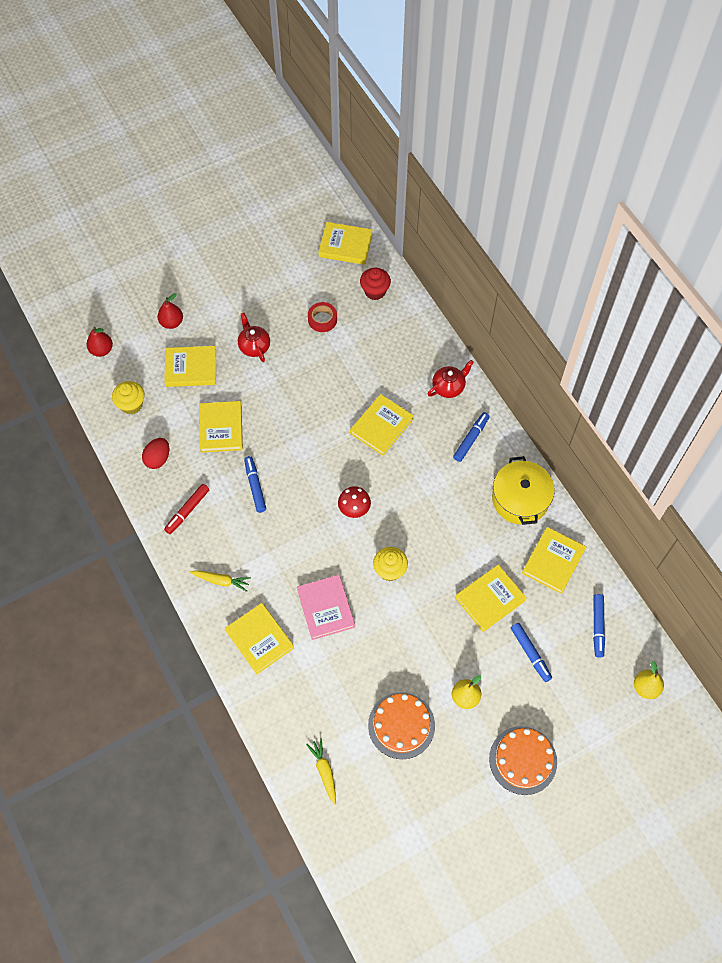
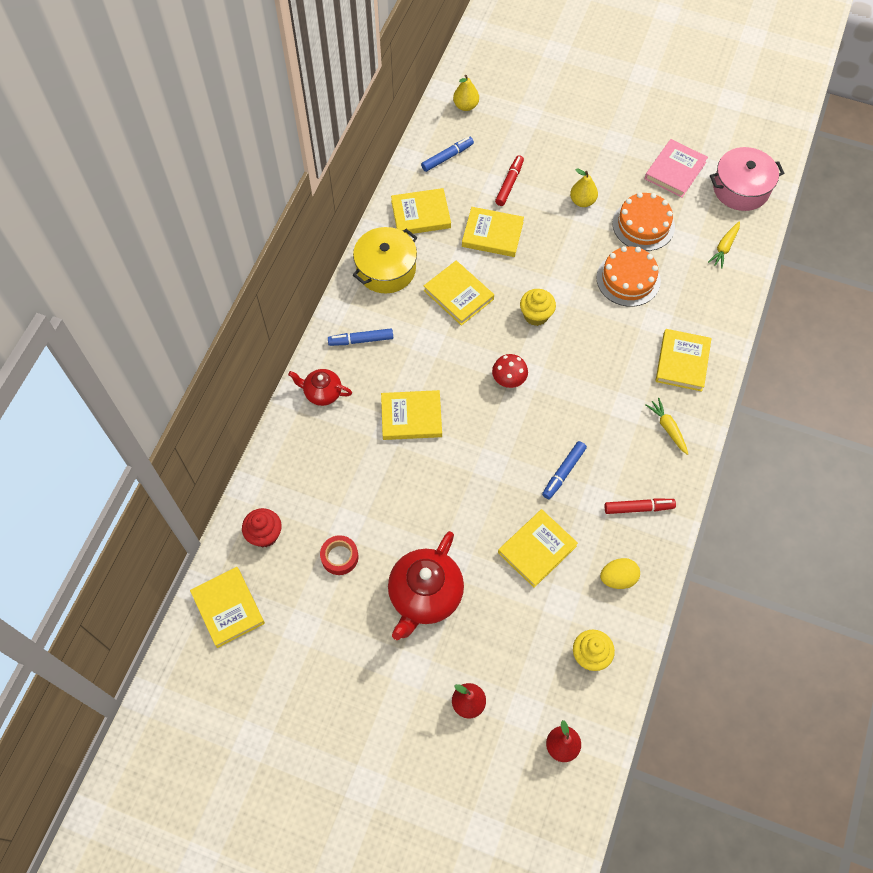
camera: 130 degrees left, 0 degrees up
(158, 459) = (618, 578): red egg -> yellow egg
(191, 368) = (501, 634): yellow book -> yellow book (458, 295)
(254, 346) = (425, 595): red teapot -> red teapot, size x1.79
(326, 608) = (611, 336): pink book -> pink book (675, 170)
(367, 846) = (741, 188): none -> pink pot
(523, 760) = (590, 142): orange cake -> orange cake (628, 279)
(530, 653) = (509, 184): blue marker -> red marker

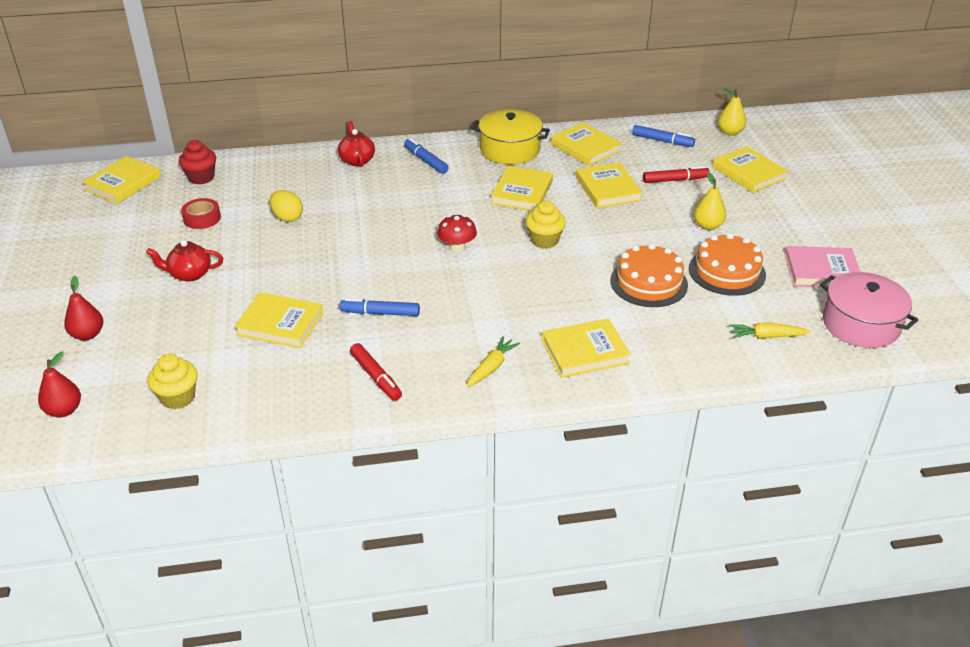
camera: 60 degrees right, 25 degrees down
(411, 417) = (370, 209): yellow book -> yellow book (748, 173)
(425, 595) = (189, 274): red teapot -> red teapot, size x0.56
(618, 578) = (280, 389): yellow egg -> yellow egg (287, 217)

